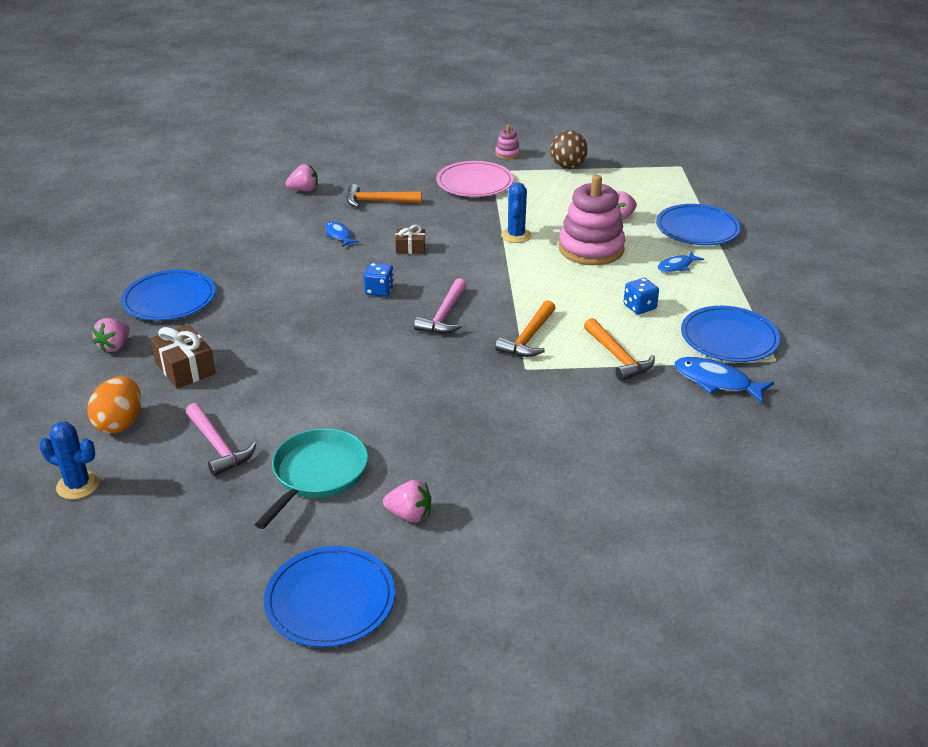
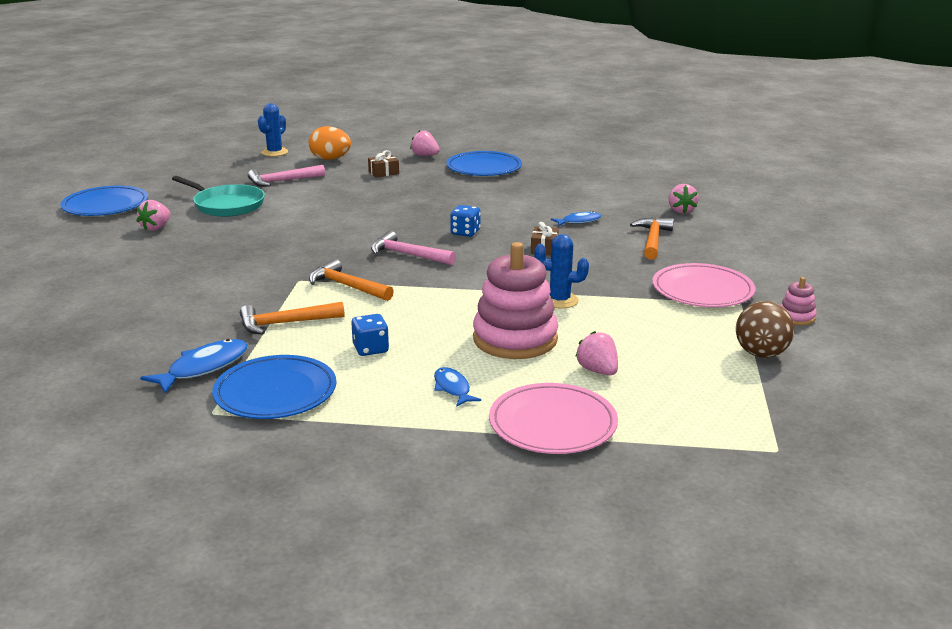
camera: 100 degrees right, 10 degrees down
(185, 368) = (383, 173): brown gift -> brown gift, size x0.63
(697, 228) = (552, 423): blue plate -> pink plate

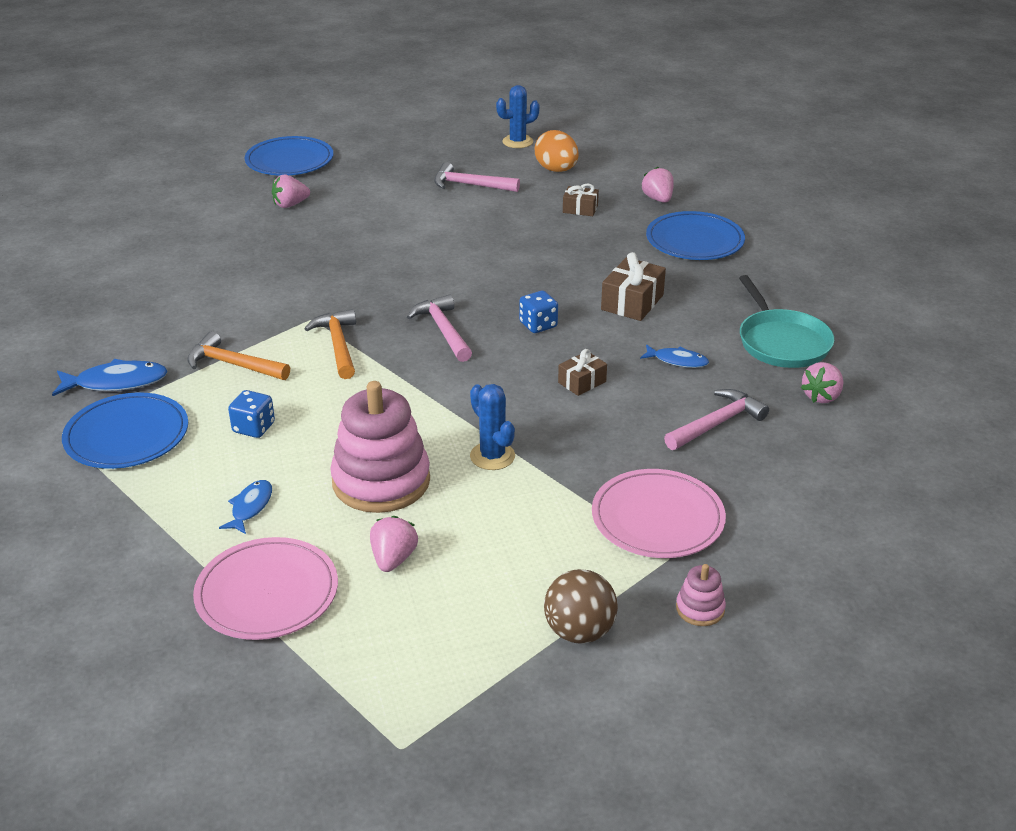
camera: 40 degrees right, 10 degrees up
(226, 205) = (381, 199): turquoise pan -> turquoise pan (782, 342)
(502, 205) = (632, 302): none -> brown gift
(652, 240) = (717, 423): orange hammer -> pink hammer

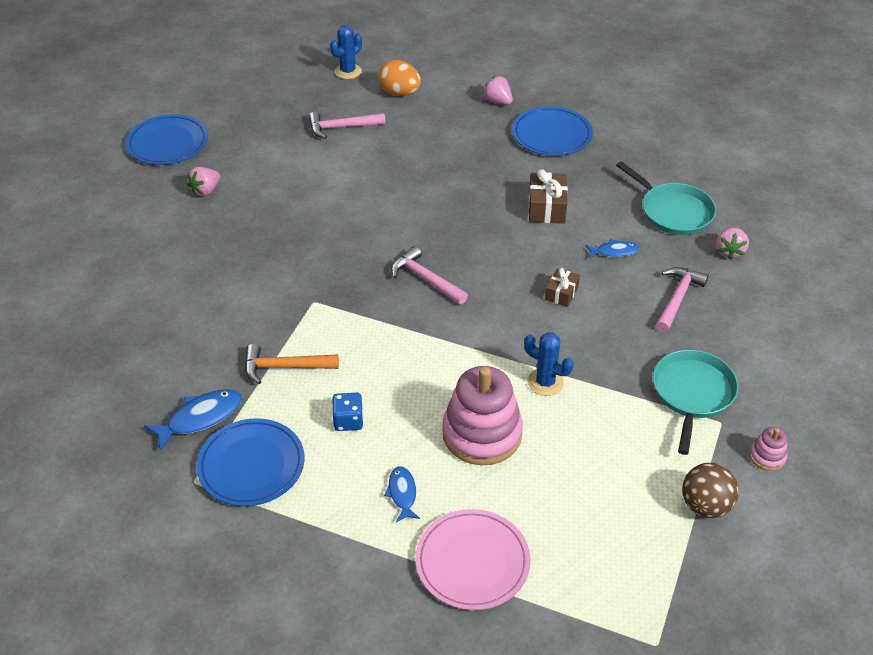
camera: 25 degrees left, 10 degrees up
(338, 345) = (354, 320): orange hammer -> none
(393, 559) = (540, 497): pink strawberry -> none
(538, 325) = (493, 251): blue dice -> none
(580, 209) = (446, 128): brown gift -> none
(657, 518) = (692, 393): pink plate -> turquoise pan

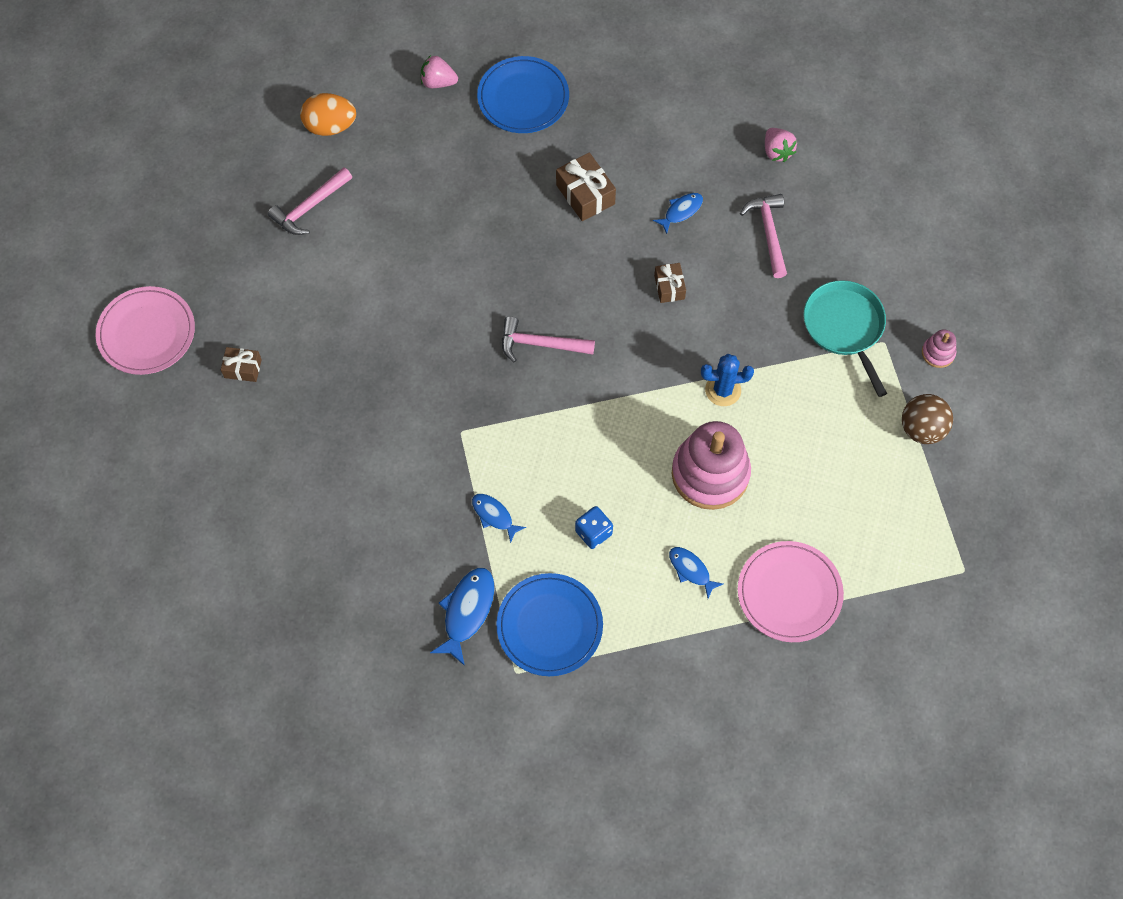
camera: 35 degrees left, 20 degrees up
(168, 143) = (146, 333): blue plate -> pink plate
(205, 190) = (243, 368): pink strawberry -> brown gift
(284, 367) = (494, 516): orange hammer -> blue fish
(348, 71) = (251, 126): blue cactus -> none
(673, 212) = (700, 132): turquoise pan -> none

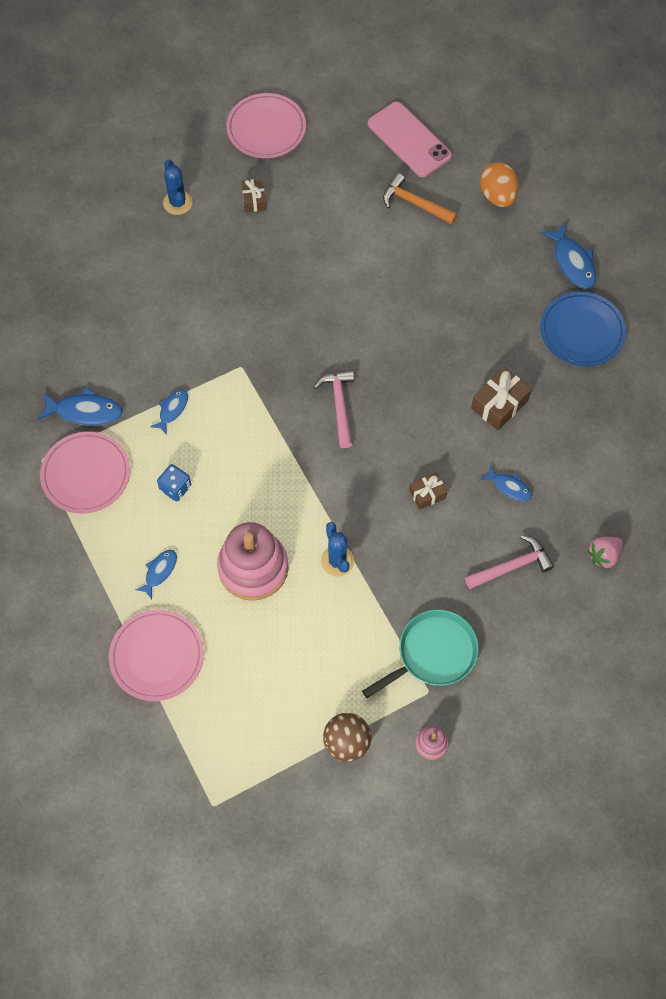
camera: 75 degrees right, 0 degrees up
(215, 452) = (177, 203): none -> blue cactus
(223, 191) = (409, 140): none -> pink phone
(309, 207) = (414, 203): pink hammer -> orange hammer
(438, 82) = (572, 262): pink strawberry -> blue fish
(549, 626) = (86, 474): blue plate -> pink plate

